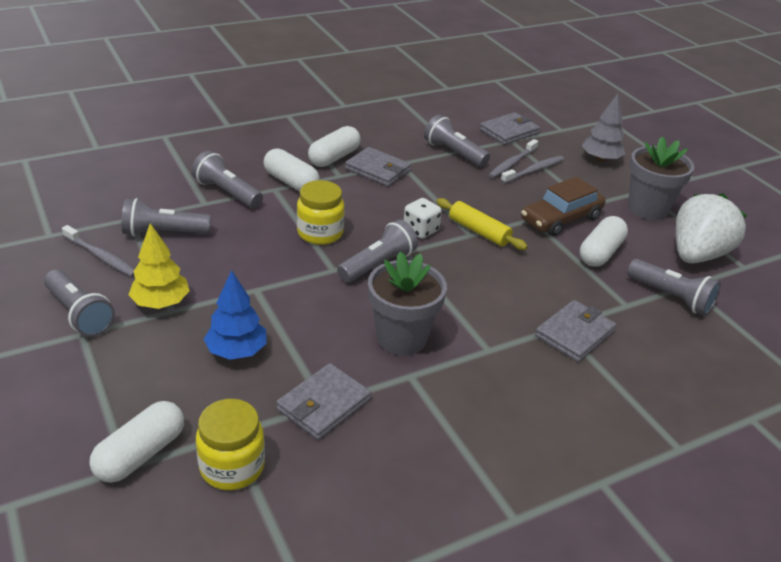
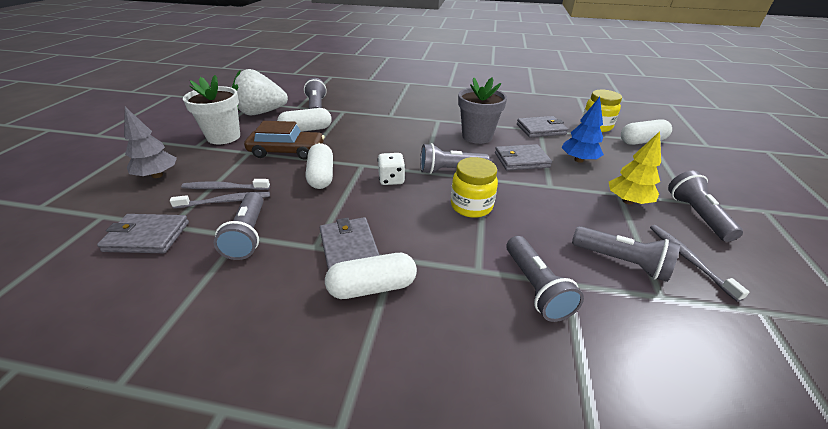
camera: 140 degrees left, 0 degrees up
(291, 182) = (453, 271): white capsule -> white capsule (321, 176)
(479, 231) = (353, 164): yellow rolling pin -> none
(574, 334) = (388, 112): grey wallet -> grey wallet (521, 160)
(647, 209) = (224, 137): grey flower pot -> white flower pot

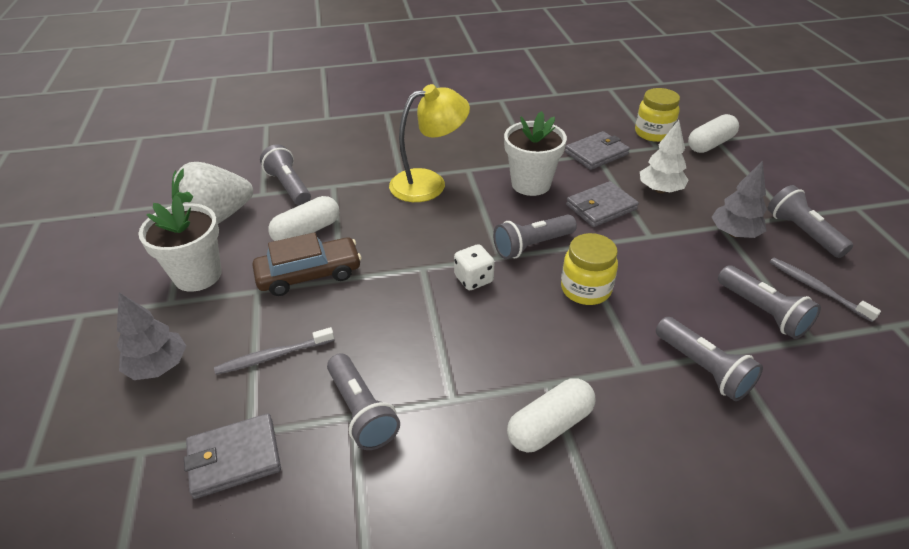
camera: 20 degrees left, 5 degrees up
(225, 201) = (292, 375): grey toothbrush -> none
(321, 176) = (384, 299): white capsule -> none
(349, 247) = (491, 387): grey wallet -> none
(405, 122) = (429, 183): none -> yellow lamp
(477, 136) = (531, 184): grey flower pot -> white flower pot
(578, 160) = (660, 190): blue tree -> white tree
(621, 262) = (762, 312): grey flashlight -> grey flashlight turned 45 degrees clockwise
(627, 201) = (734, 233): yellow tree -> grey tree

